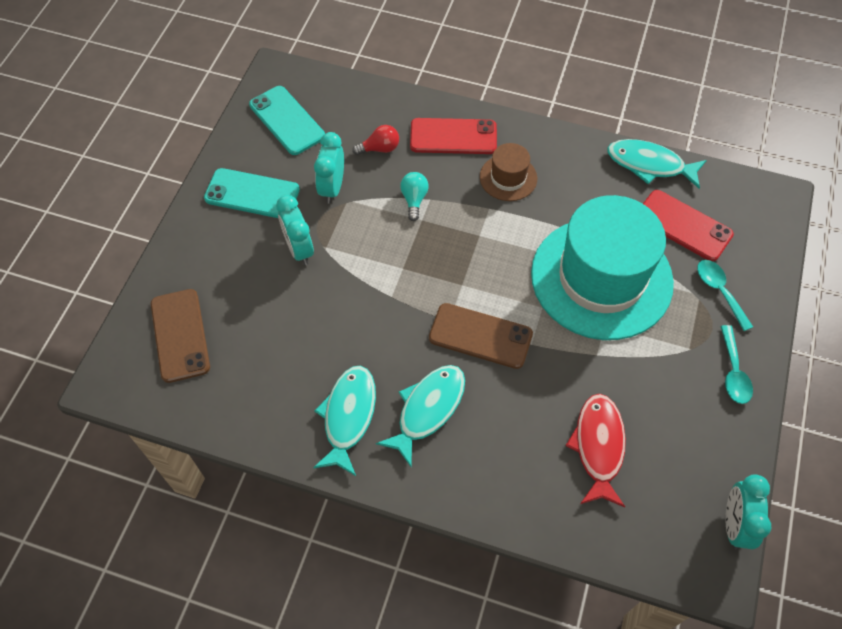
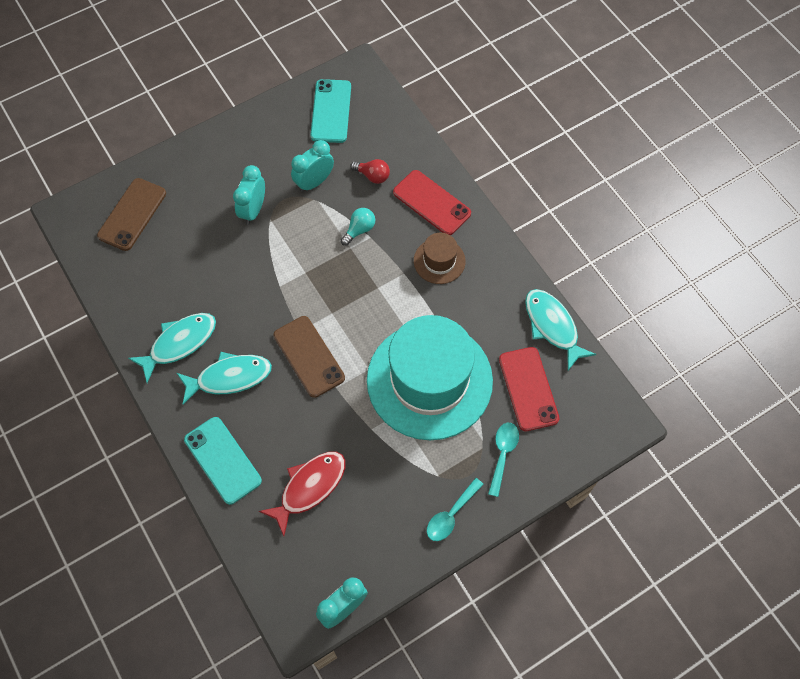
camera: 40 degrees right, 5 degrees up
(252, 194) = (260, 149): turquoise phone -> turquoise phone (223, 460)

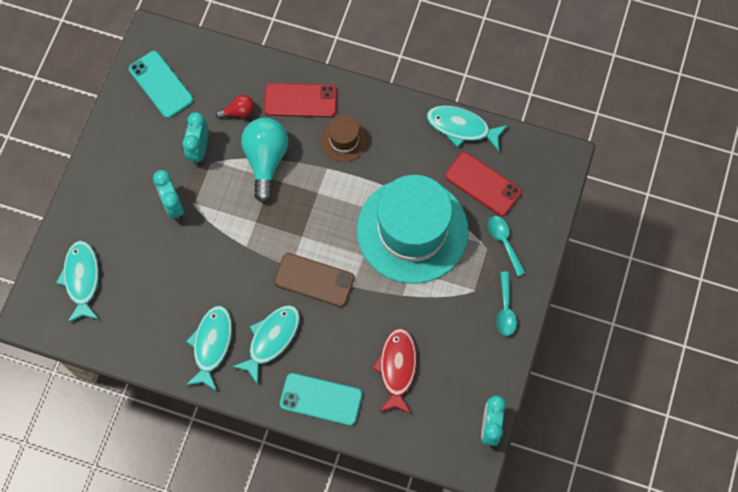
camera: 40 degrees left, 5 degrees up
(132, 214) = (82, 279): brown phone -> turquoise fish
(359, 230) = (266, 160): turquoise light bulb -> turquoise light bulb, size x2.03

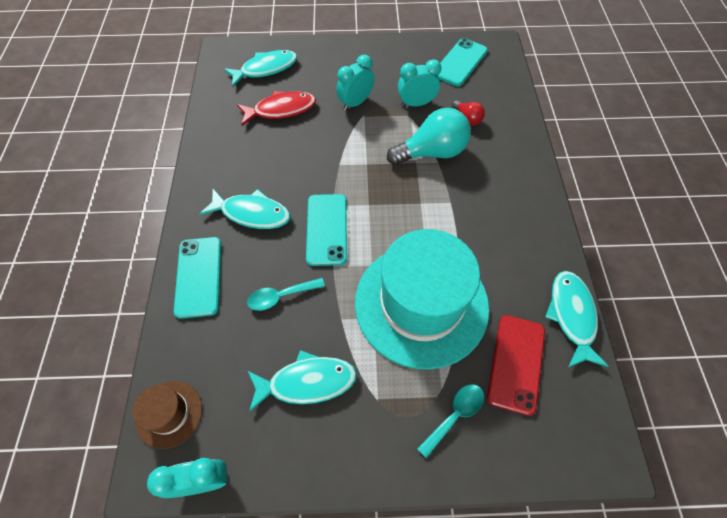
camera: 70 degrees right, 10 degrees down
(211, 345) = (233, 169): turquoise fish -> turquoise fish (307, 382)
(300, 100) = (507, 159): red phone -> none
(314, 280) = (327, 229): brown phone -> turquoise phone
(344, 140) = (488, 207): brown hat -> brown hat (169, 414)
(397, 368) = (252, 341): red fish -> red fish (281, 110)
(505, 309) = (366, 448): turquoise spoon -> turquoise spoon (281, 296)

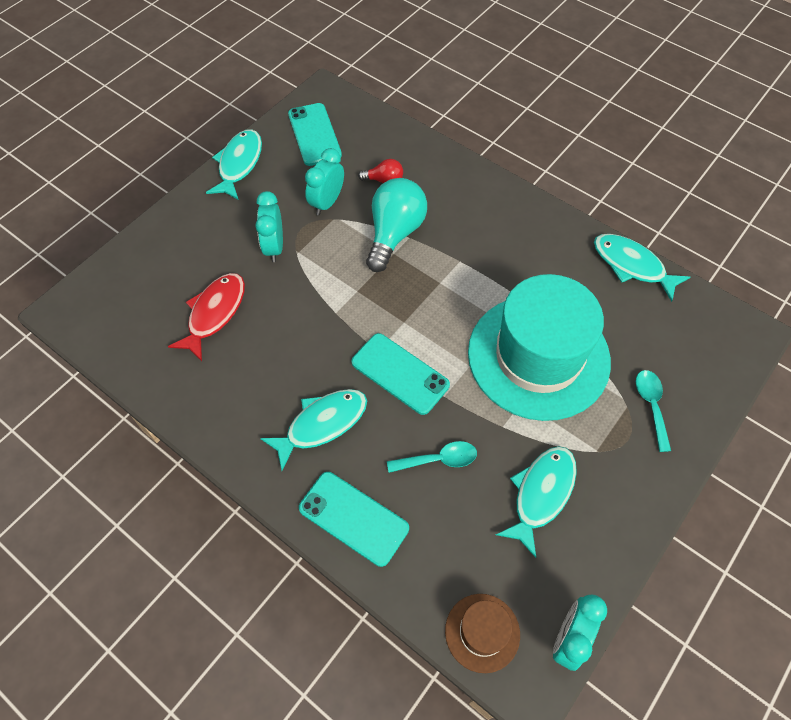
camera: 50 degrees left, 0 degrees up
(265, 69) = (141, 289): turquoise fish -> turquoise fish (239, 164)
(281, 296) = (438, 459): turquoise spoon -> turquoise spoon turned 120 degrees counterclockwise
(516, 363) = (641, 332): red phone -> none

